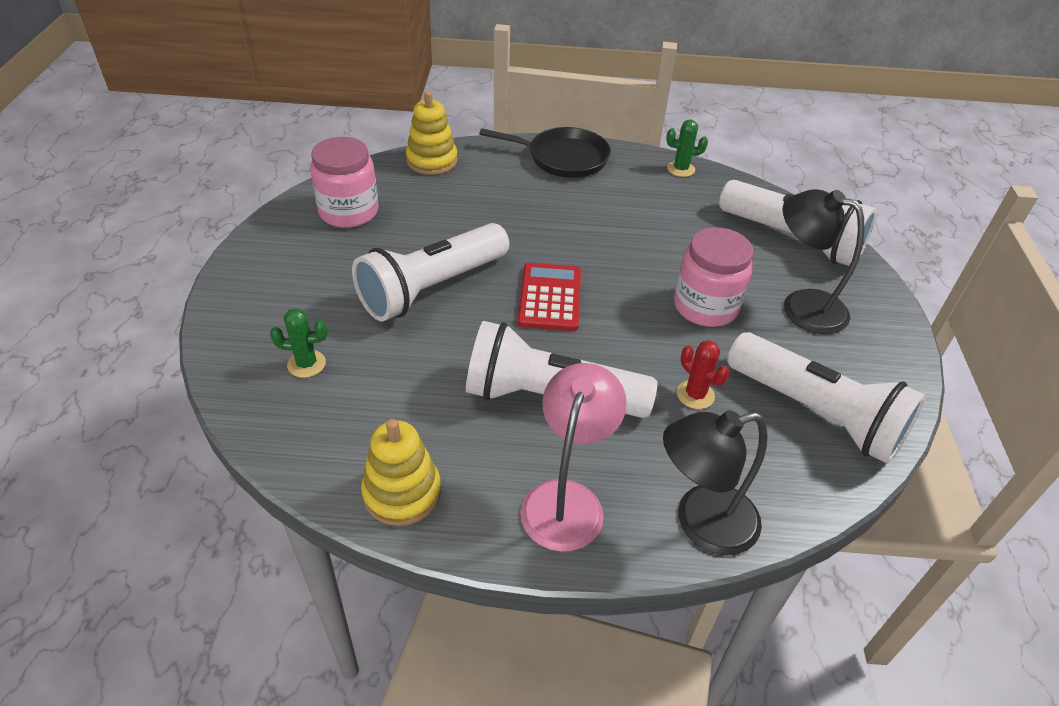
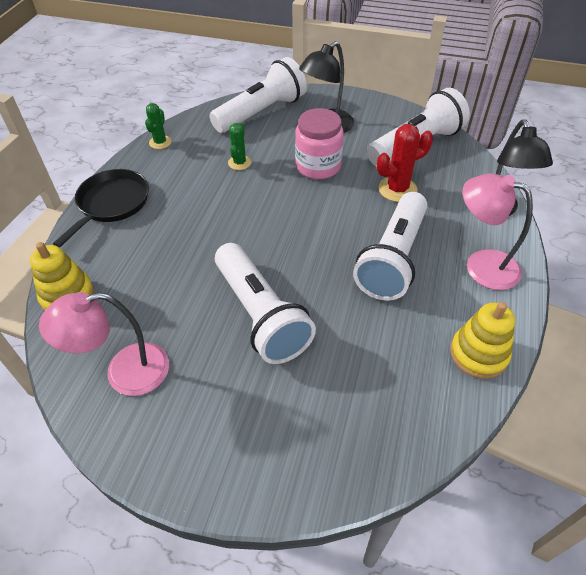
camera: 75 degrees left, 5 degrees up
(306, 364) = (339, 415): green cactus -> green cactus (239, 163)
(349, 212) = (124, 372): pink jar -> pink lamp
(550, 297) = (290, 242): red calculator -> none
(695, 395) = (397, 189): red cactus -> red cactus, size x1.57

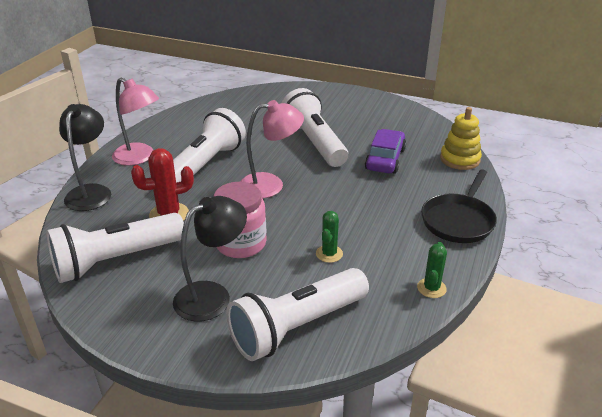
camera: 175 degrees left, 15 degrees down
(124, 372) = (401, 125): pink lamp -> pink lamp (271, 185)
(166, 288) = (385, 159): none -> purple car
(478, 354) = (179, 120): yellow stacking toy -> none

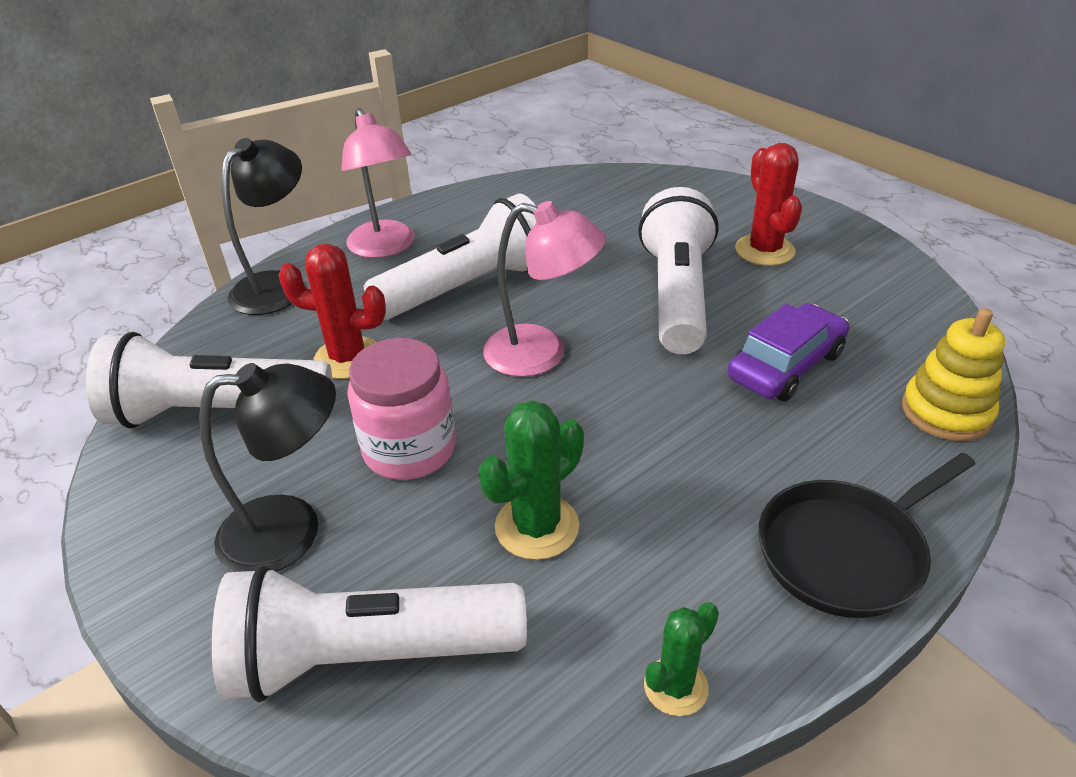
camera: 30 degrees right, 5 degrees up
(329, 254) = (537, 527): green cactus -> green cactus, size x1.57
(339, 113) = (764, 250): none -> red cactus

